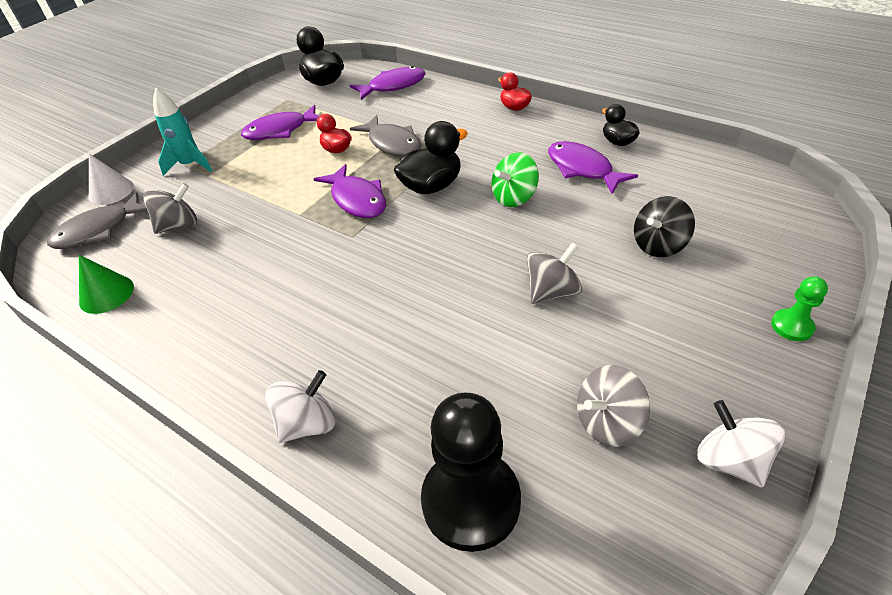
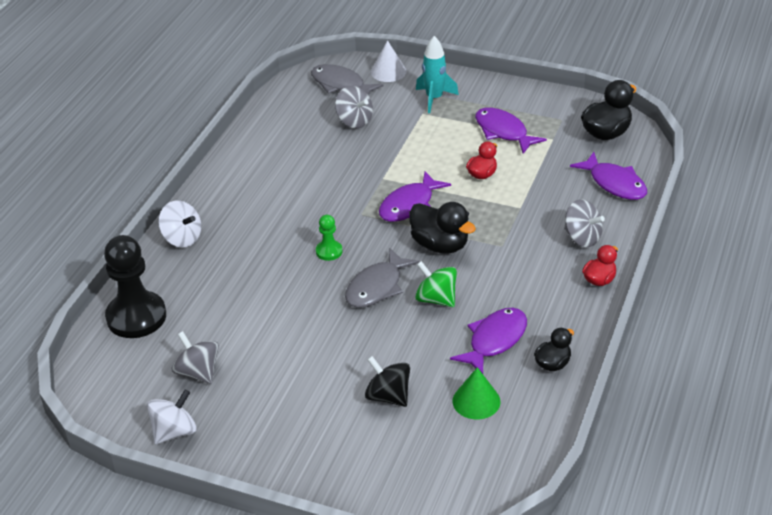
camera: 75 degrees right, 5 degrees down
(106, 294) = (276, 116): green cone -> green cone (476, 401)
(392, 143) = (502, 207): grey fish -> grey fish (377, 287)
(552, 291) = (317, 334): grey spinning top -> grey spinning top (582, 238)
(792, 326) = (302, 476): green pawn -> green pawn (329, 251)

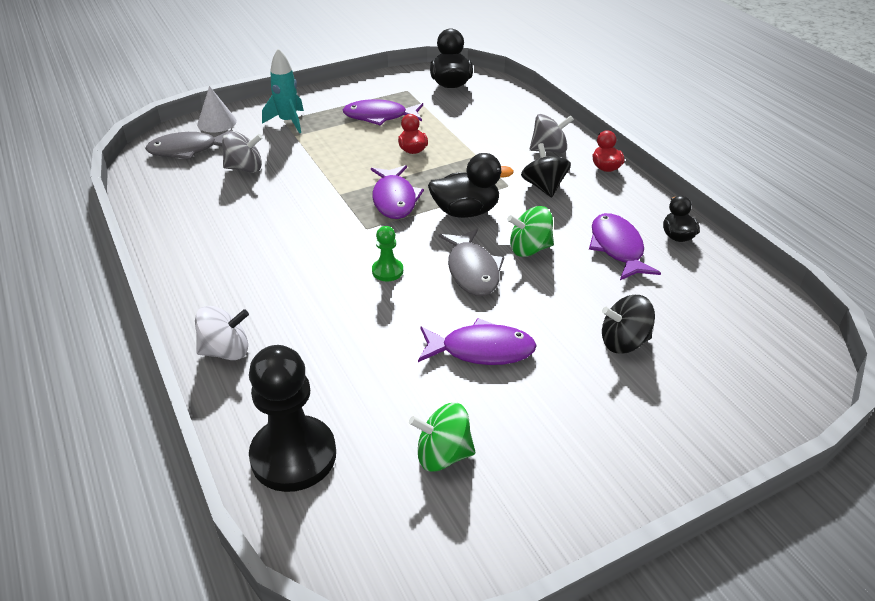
camera: 50 degrees left, 0 degrees up
(174, 432) = (515, 529): white spinning top -> none
(198, 372) = (443, 455): grey spinning top -> green spinning top
(476, 401) = (682, 296): green cone -> none
(525, 263) = (544, 187): none -> black spinning top
(614, 184) = (509, 108): purple fish -> purple fish (481, 350)

